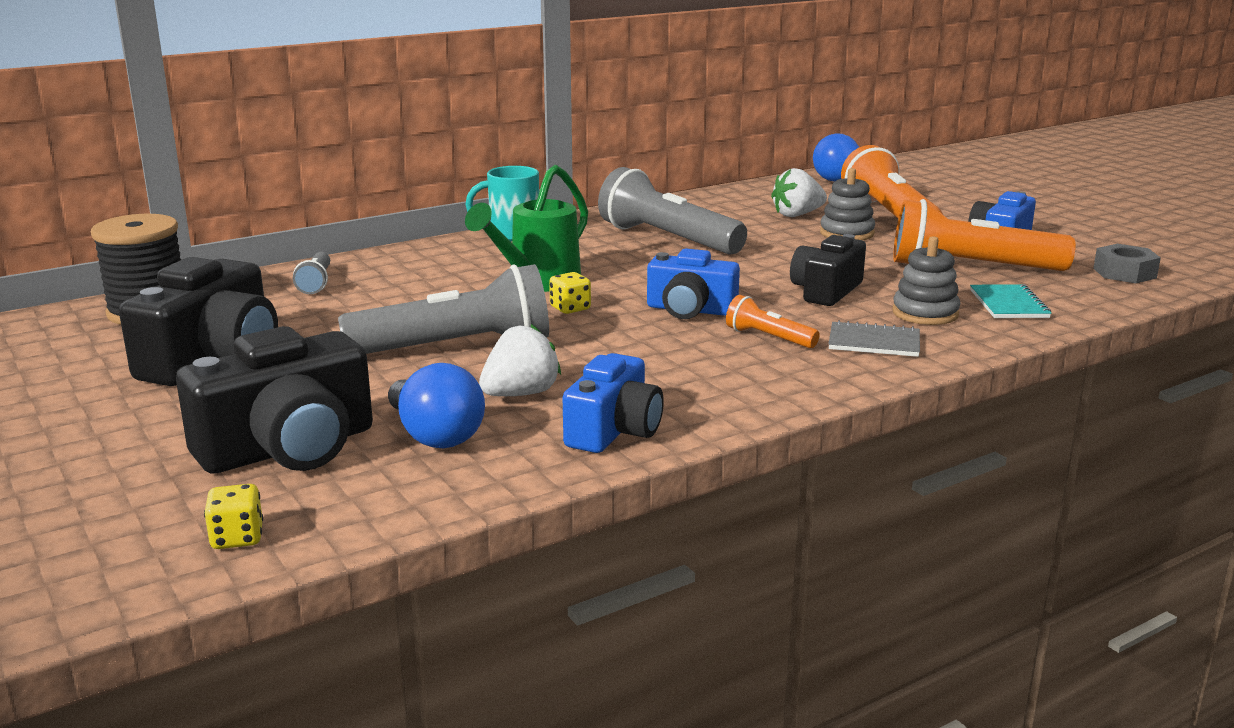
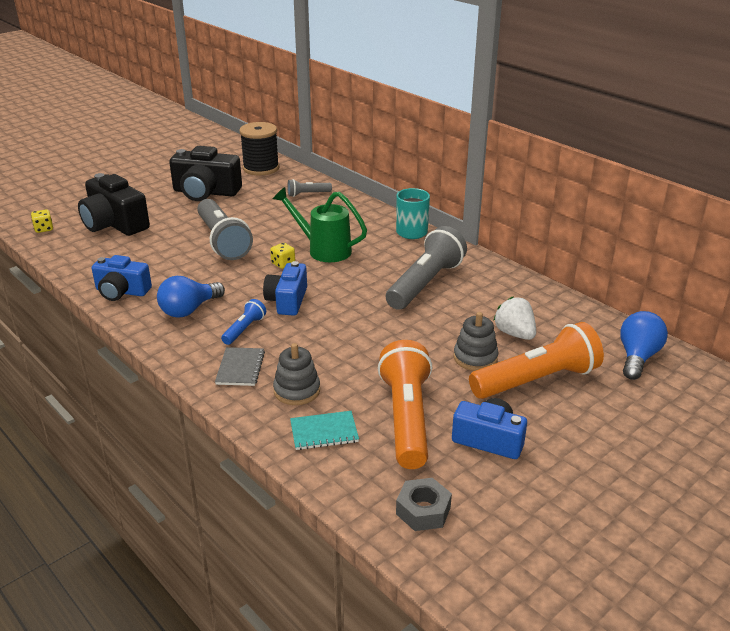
camera: 80 degrees right, 10 degrees up
(435, 435) = (122, 251): blue light bulb -> blue light bulb (189, 310)
(520, 394) = (165, 264): white strawberry -> none
(768, 338) = (244, 329): orange flashlight -> blue flashlight
(826, 291) = (333, 349): black camera -> none

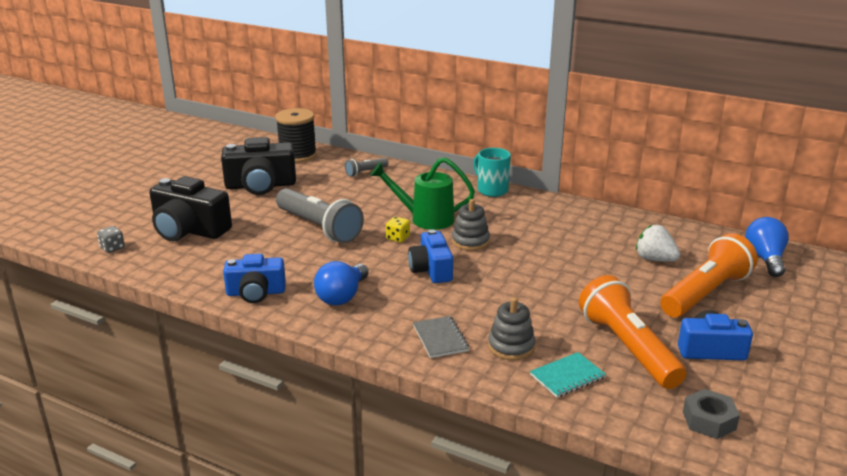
camera: 20 degrees left, 5 degrees down
(44, 229) = (112, 248): yellow dice -> grey dice
(244, 329) = (413, 303): blue flashlight -> none
(425, 283) = (543, 232): grey flashlight -> none
(475, 358) = (640, 285): grey stacking toy -> grey stacking toy (470, 241)

